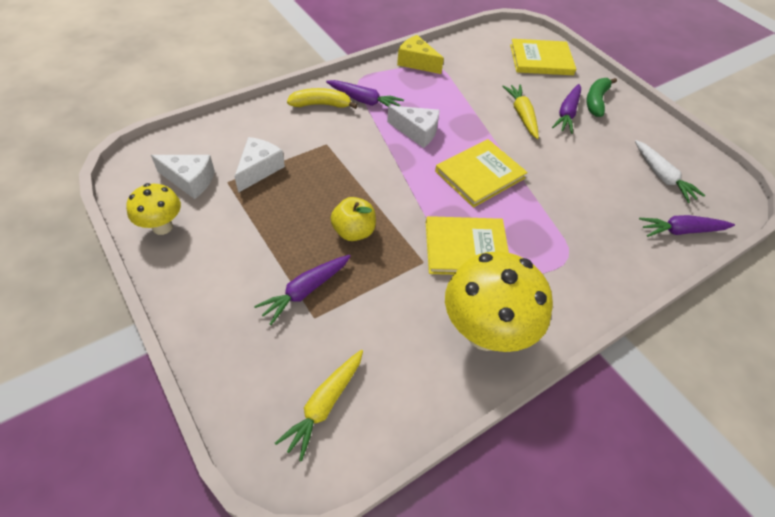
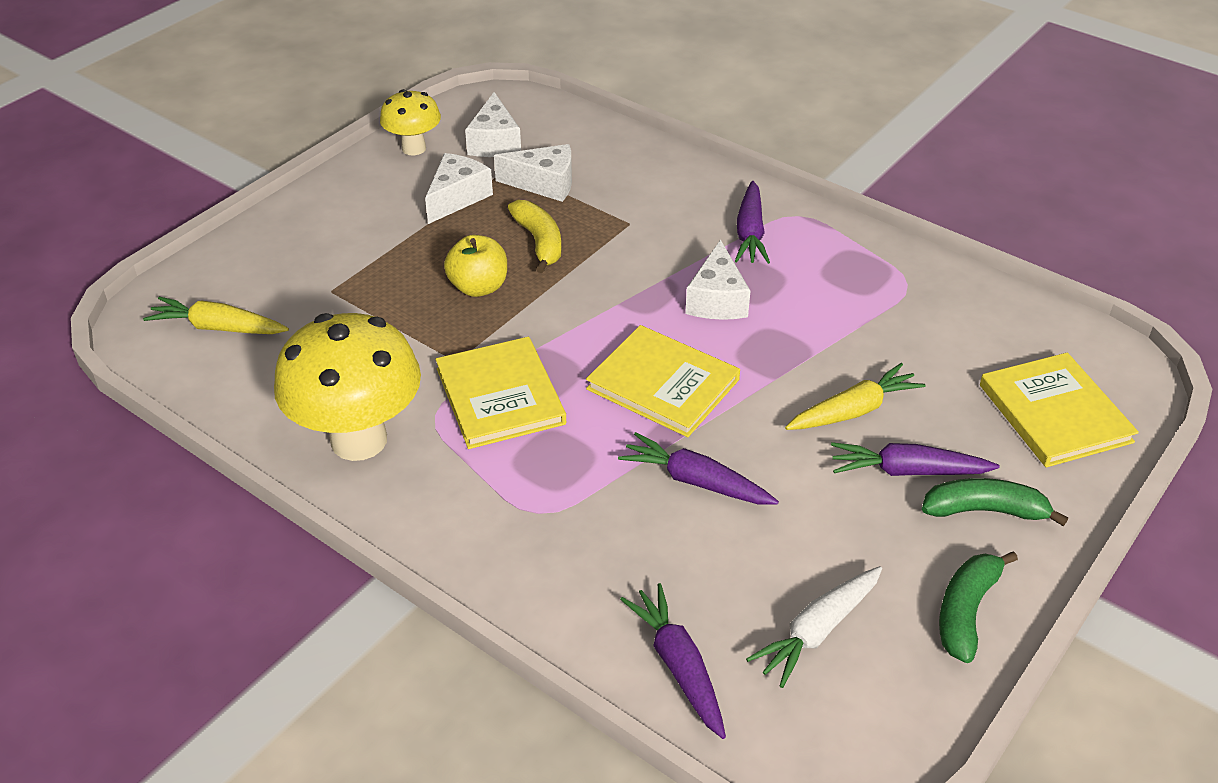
camera: 75 degrees right, 10 degrees down
(244, 217) = (457, 197): none -> white cheese
(305, 291) = (366, 273): purple carrot -> purple carrot (696, 481)
(321, 104) = (709, 197): yellow banana -> yellow banana (539, 242)
(416, 62) = (896, 262): yellow cheese -> none
(653, 128) = (965, 611): none -> green banana

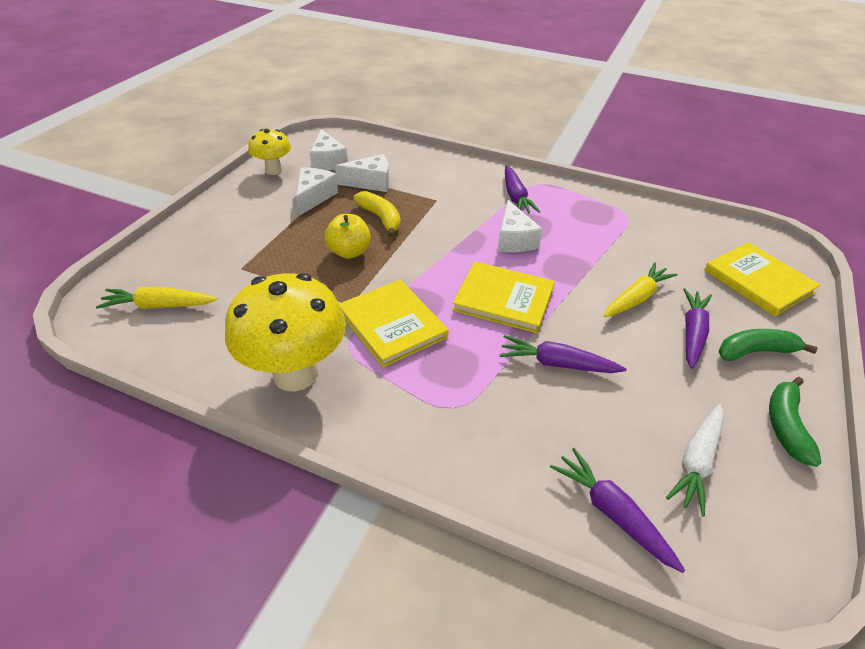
camera: 15 degrees left, 0 degrees up
(907, 471) = (692, 333): purple carrot -> purple carrot turned 120 degrees clockwise

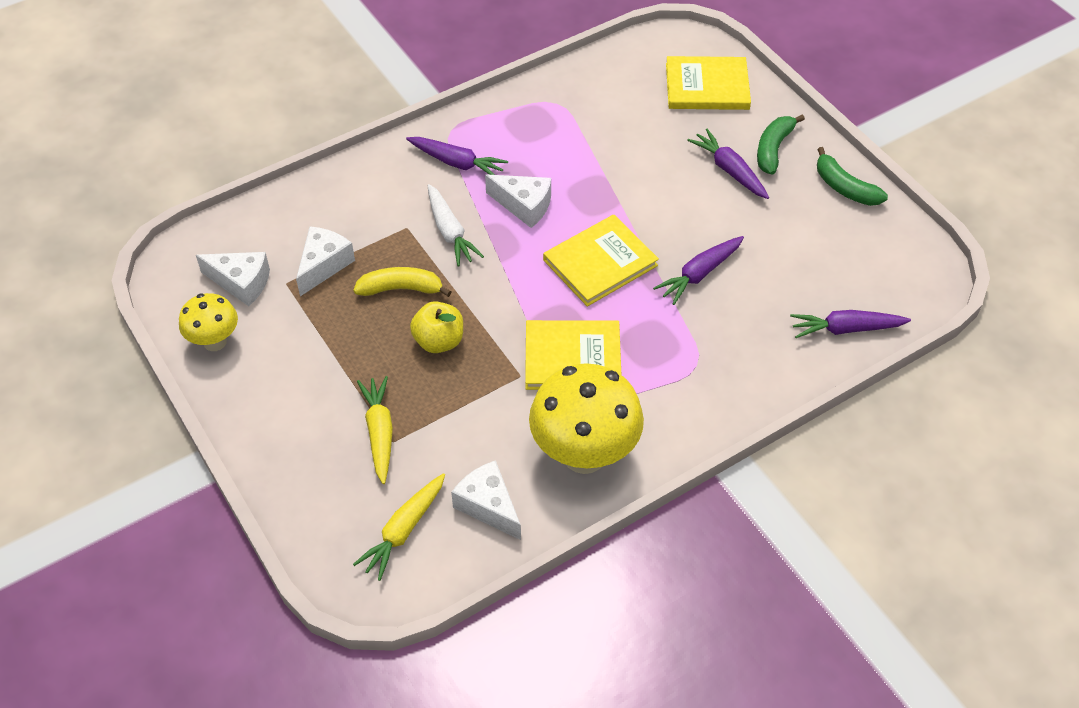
camera: 55 degrees left, 10 degrees up
(314, 197) = (309, 327): white cheese -> white cheese (488, 506)
(636, 298) = (666, 175): yellow carrot -> yellow carrot (379, 432)
(697, 462) = (839, 257): white carrot -> white carrot (450, 232)

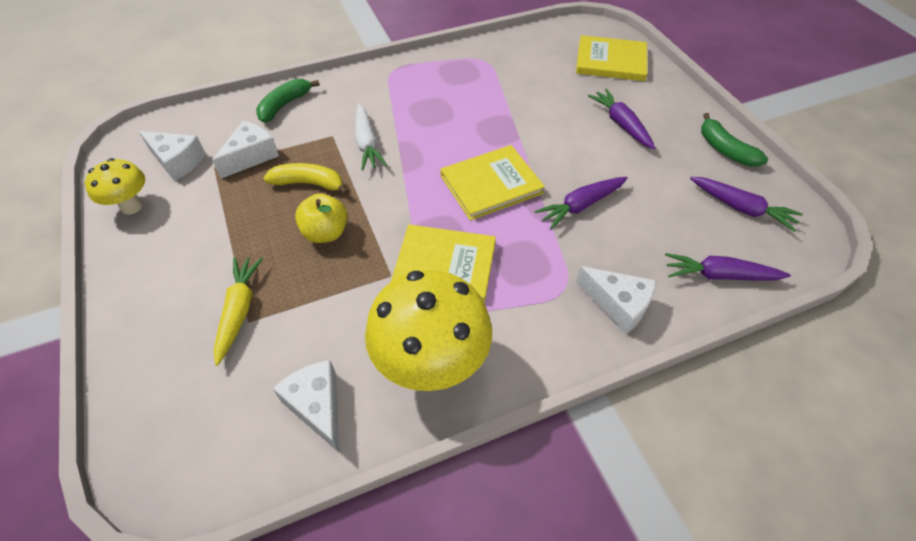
camera: 10 degrees right, 0 degrees up
(403, 530) = (222, 419): yellow carrot -> none
(457, 163) = (390, 93): purple carrot -> purple carrot (741, 208)
(524, 206) = (436, 131): white cheese -> white cheese (618, 305)
(773, 149) = (662, 112): green banana -> green banana (284, 105)

